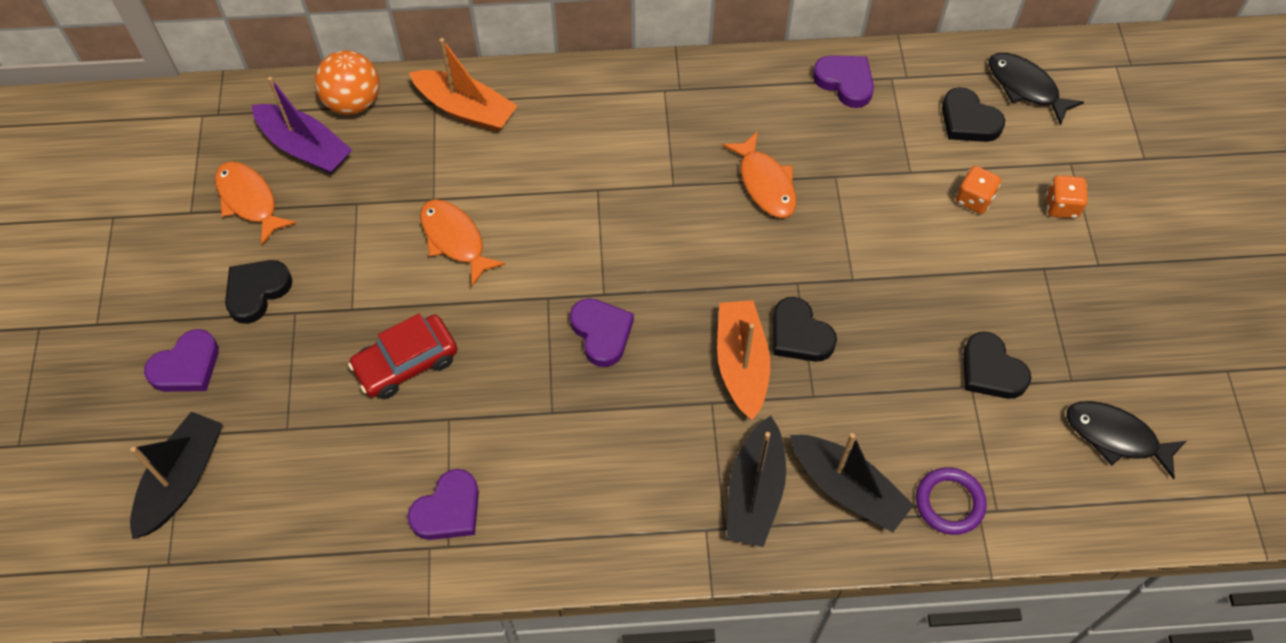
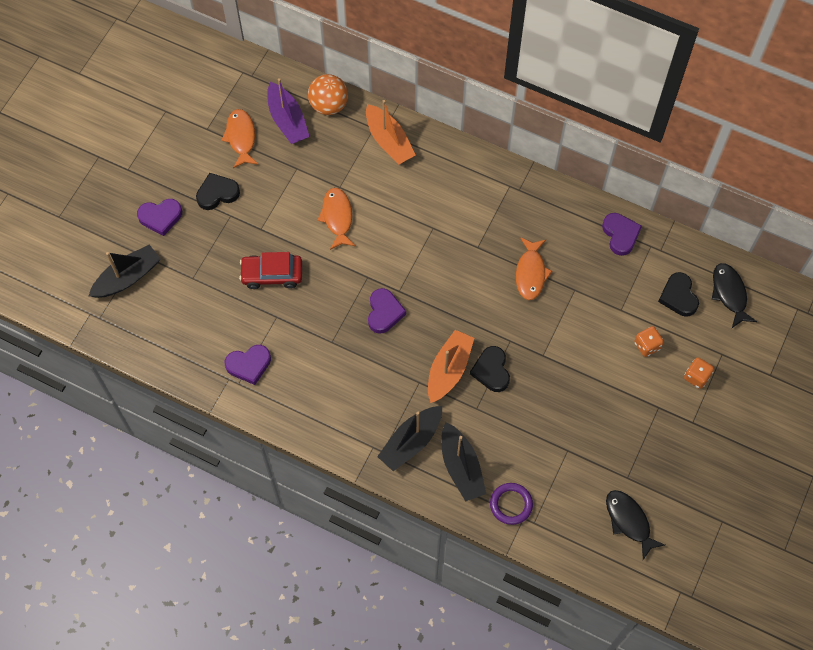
camera: 30 degrees right, 5 degrees up
(991, 370) = (585, 448): black heart -> none

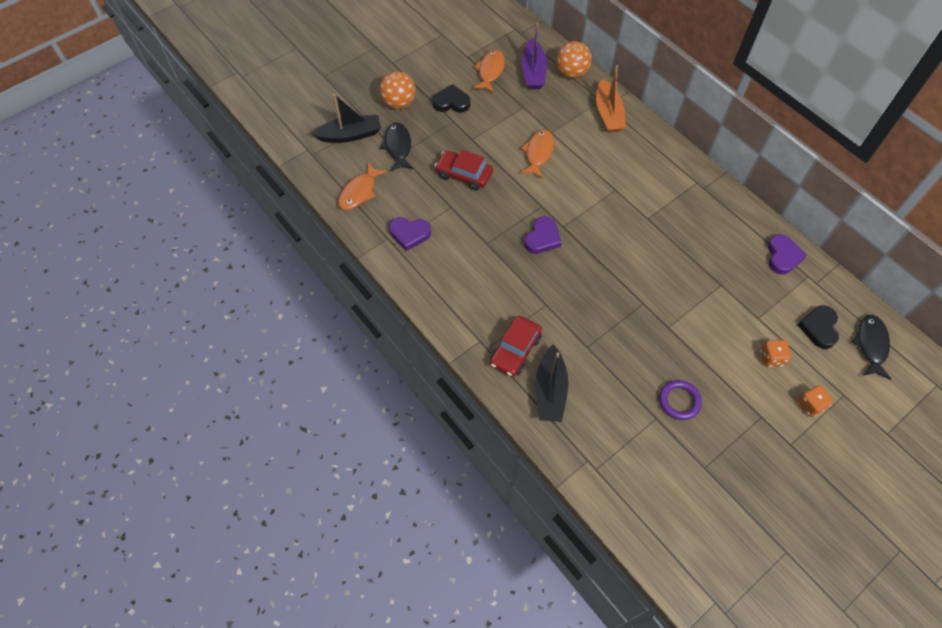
camera: 25 degrees right, 5 degrees down
(160, 217) = (399, 103): purple heart -> orange ball
(411, 442) = (515, 350): black boat -> red car
(449, 370) = (577, 305): orange boat -> none
(491, 371) = (615, 321): black heart -> none
(511, 504) = (581, 443): purple ring -> purple ring (679, 401)
(531, 273) = (686, 256): orange fish -> orange fish (359, 192)
(629, 521) = (689, 509): black fish -> black fish (398, 147)

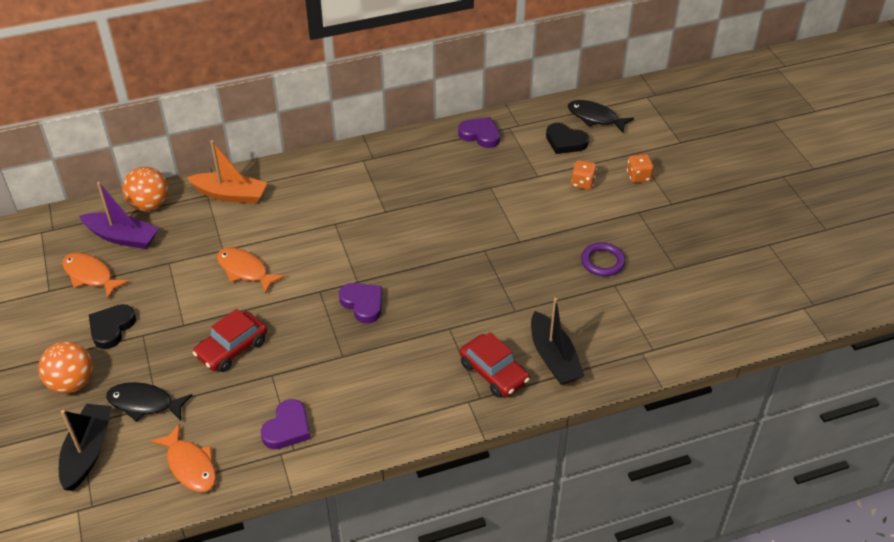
camera: 70 degrees left, 15 degrees down
(550, 390) = (554, 358): black boat -> black boat turned 45 degrees clockwise

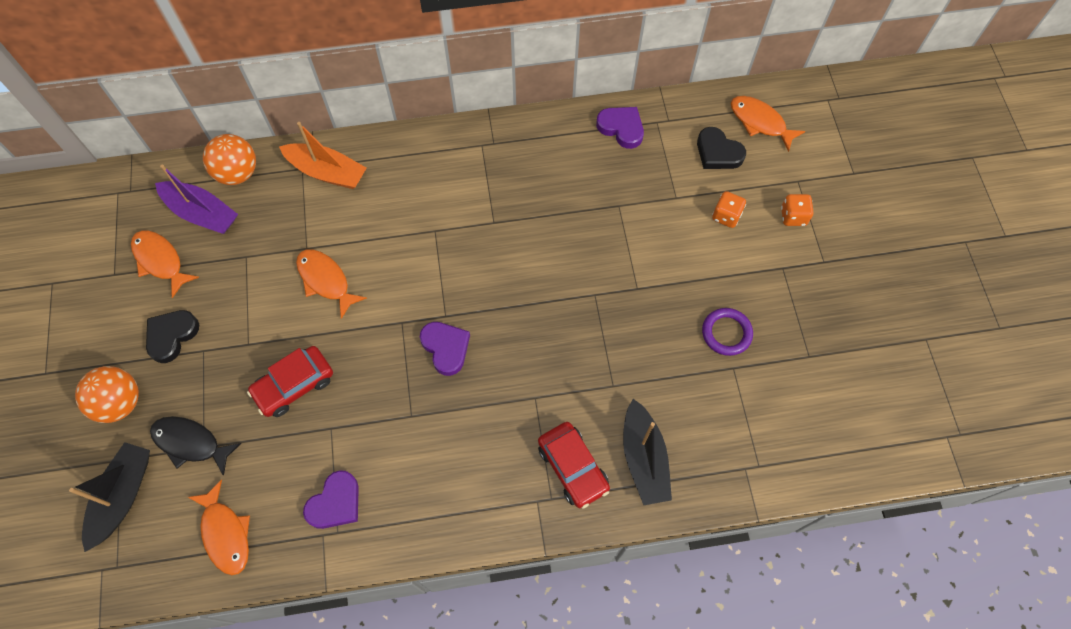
camera: 10 degrees right, 20 degrees up
(595, 118) = (760, 122): black fish -> orange fish

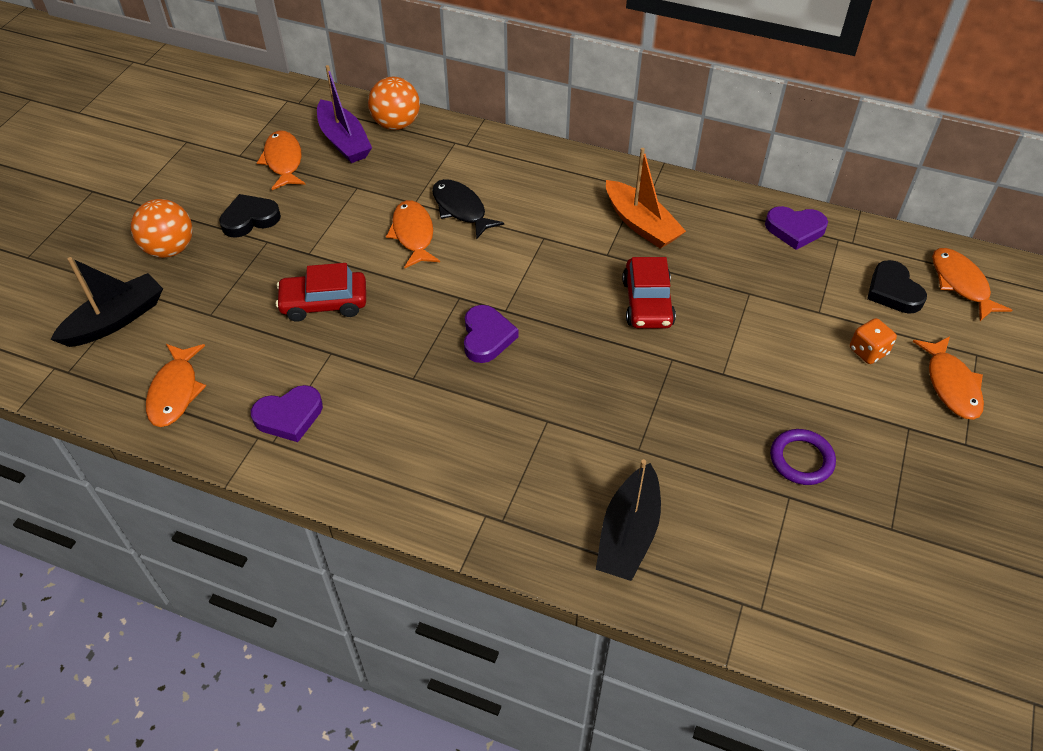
camera: 30 degrees right, 15 degrees down
(191, 443) = (202, 306): black fish -> black fish (461, 209)
(327, 172) = (475, 153): orange boat -> orange boat (641, 224)
(573, 467) = (544, 503): red car -> red car (647, 303)
(621, 128) = (795, 229): purple heart -> purple heart turned 120 degrees clockwise
(793, 216) = (951, 385): orange dice -> orange fish

